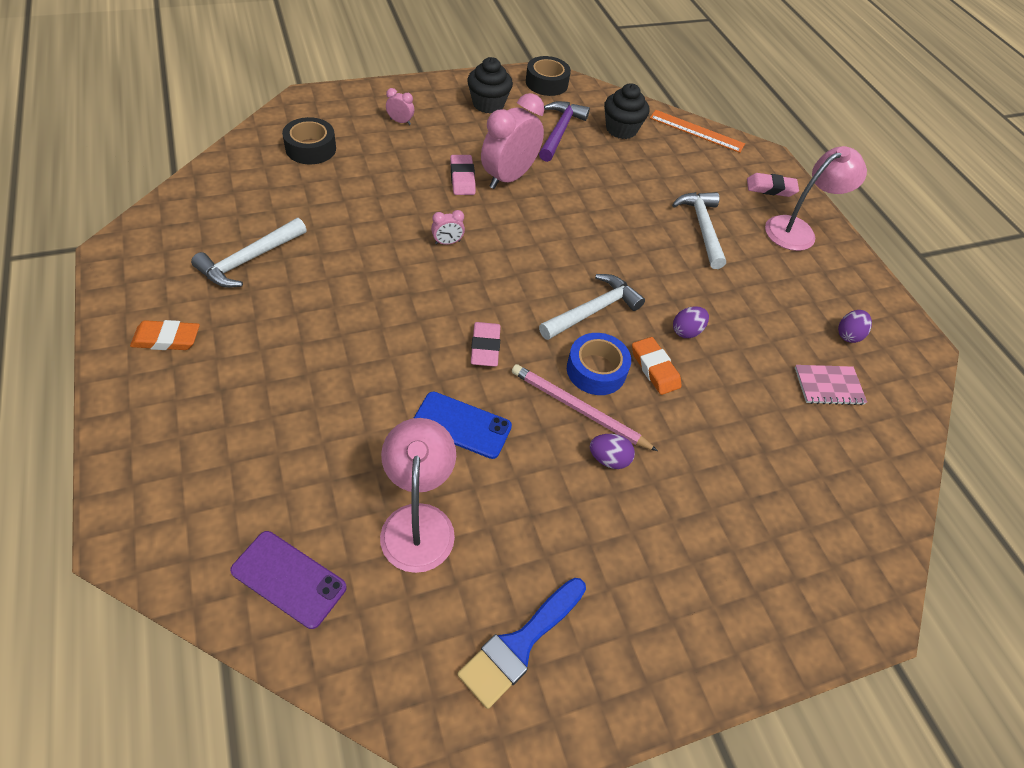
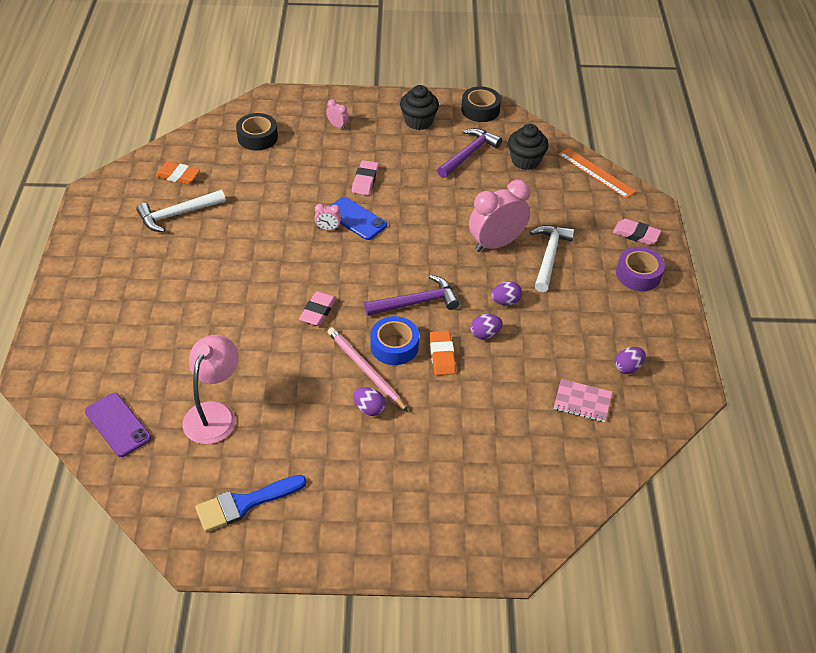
camera: 25 degrees right, 5 degrees down
(167, 339) = (102, 258): orange eraser -> orange eraser (178, 176)
(462, 425) = (274, 360): blue phone -> blue phone (355, 219)
(508, 177) = (403, 186): pink clock -> pink clock (496, 244)
(593, 311) = (416, 302): white hammer -> purple hammer
(687, 288) = (505, 301): none -> purple egg
(797, 230) = (638, 274): pink lamp -> purple tape

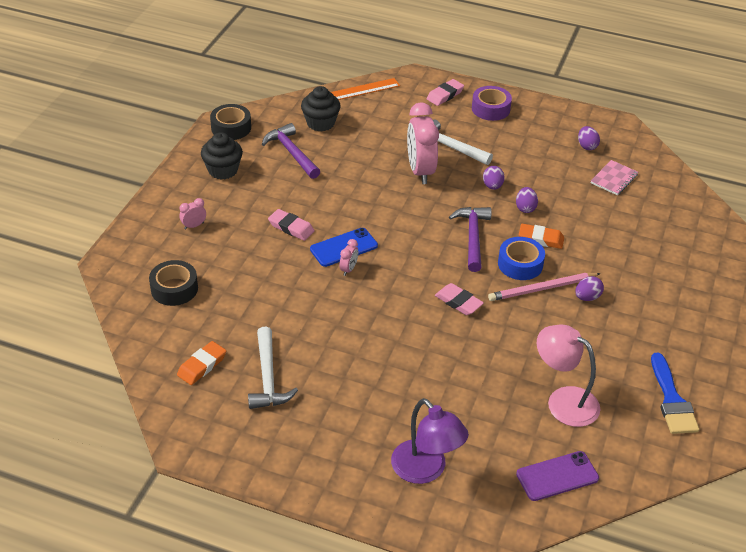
camera: 70 degrees left, 5 degrees down
(102, 333) = (425, 470): none -> purple lamp

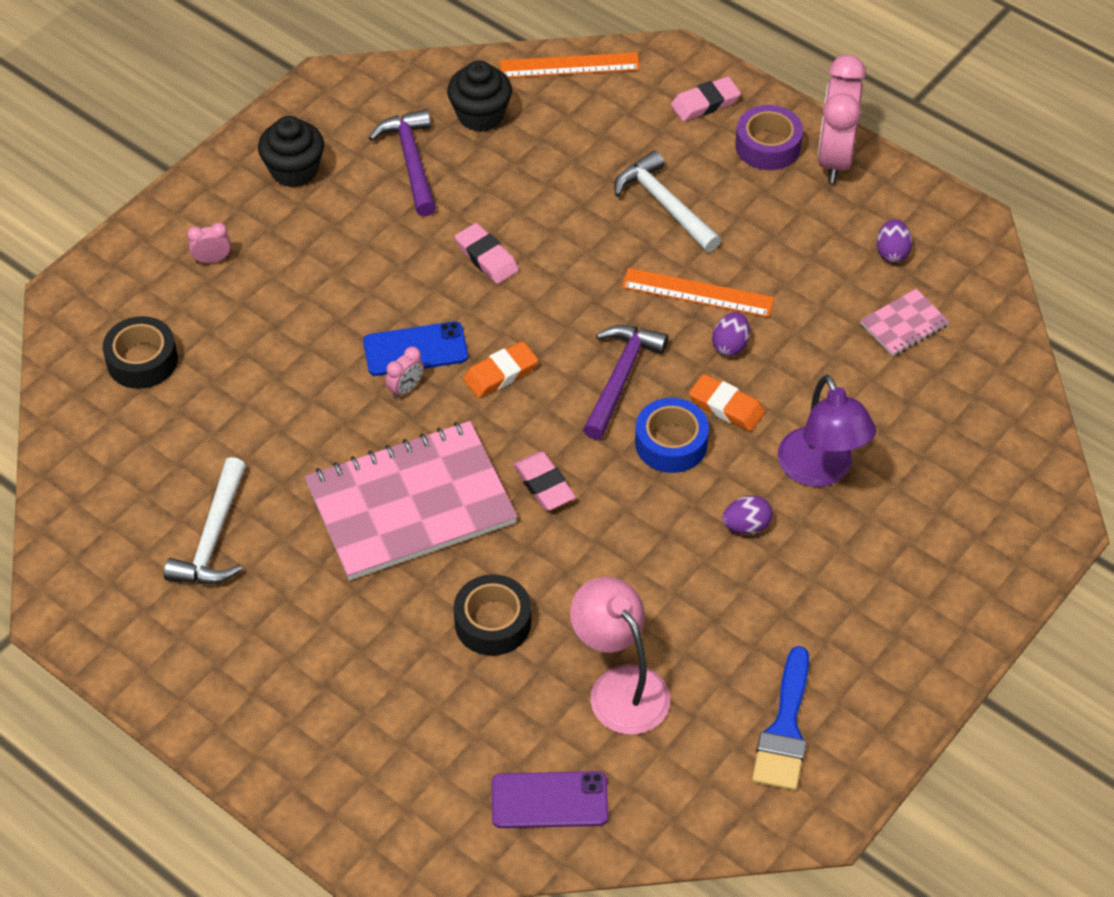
camera: 20 degrees right, 10 degrees up
(202, 366) = (130, 495): orange eraser -> orange eraser (500, 373)
(231, 128) = (338, 95): black tape -> black tape (493, 622)
(291, 227) = (352, 296): pink eraser -> pink eraser (486, 257)
(384, 330) = (411, 504): none -> pink notebook
(420, 171) = (596, 239): pink clock -> pink clock (834, 158)
(425, 470) = (368, 739): purple lamp -> purple lamp (820, 471)
(492, 186) = (697, 293): purple egg -> orange ruler
(542, 289) = (684, 494): pink pencil -> none

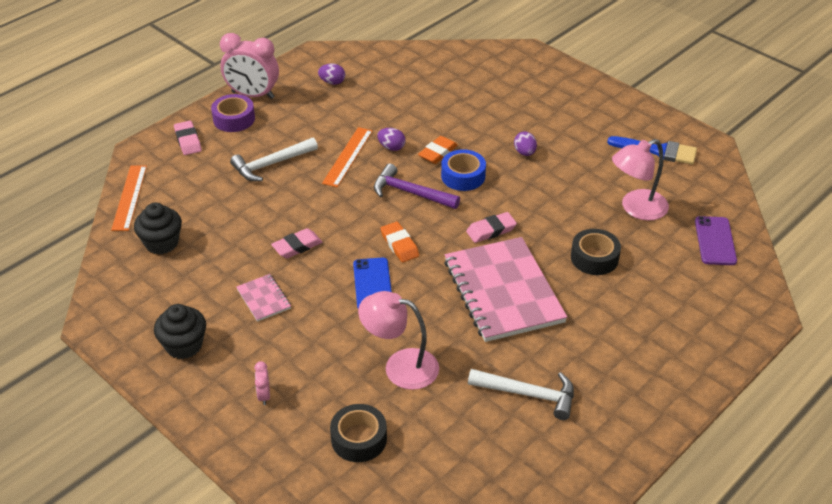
camera: 85 degrees left, 10 degrees down
(262, 392) = (400, 366): none -> pink lamp
(406, 389) = (406, 290): pink clock -> none
(411, 161) = (195, 280): purple hammer -> none
(820, 471) = (487, 123): purple lamp -> none
(904, 324) = (386, 84): pink notebook -> pink notebook (263, 299)

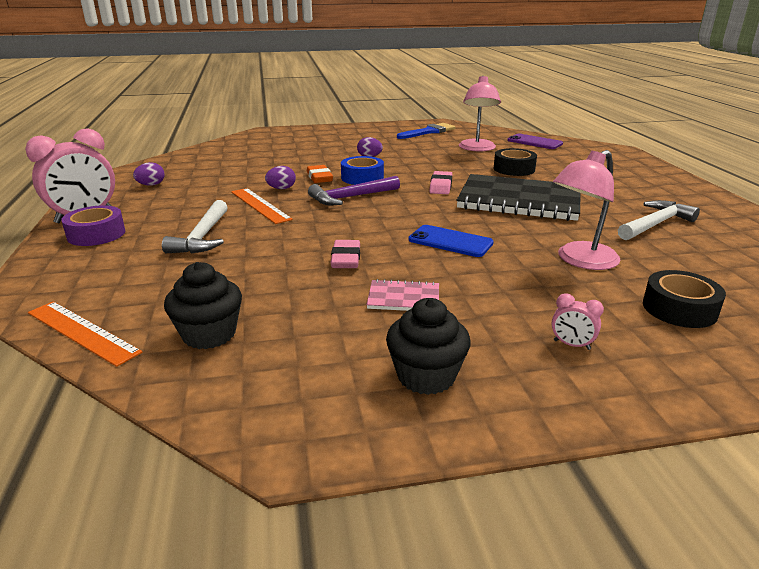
camera: 55 degrees left, 15 degrees down
(188, 141) = (71, 266): pink eraser -> none
(399, 245) = (411, 218): orange eraser -> none
(503, 291) = (519, 200): pink notebook -> black notebook

